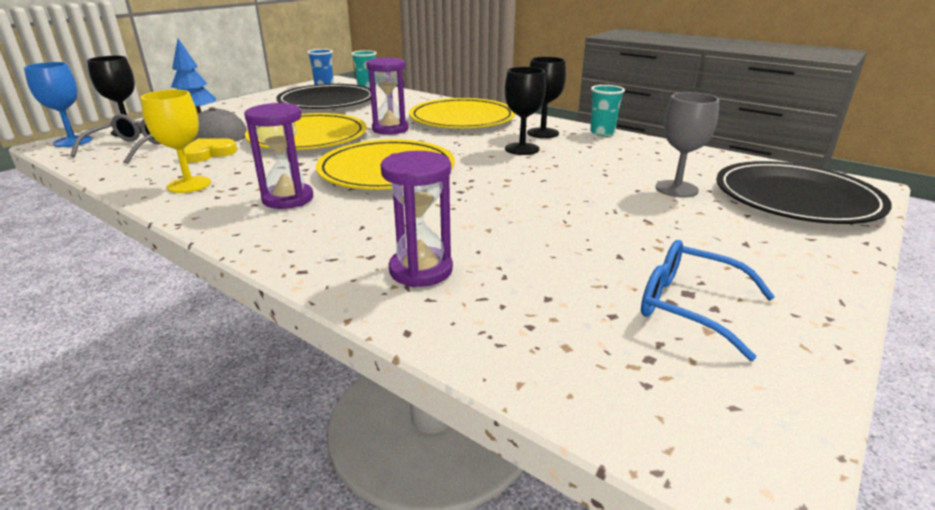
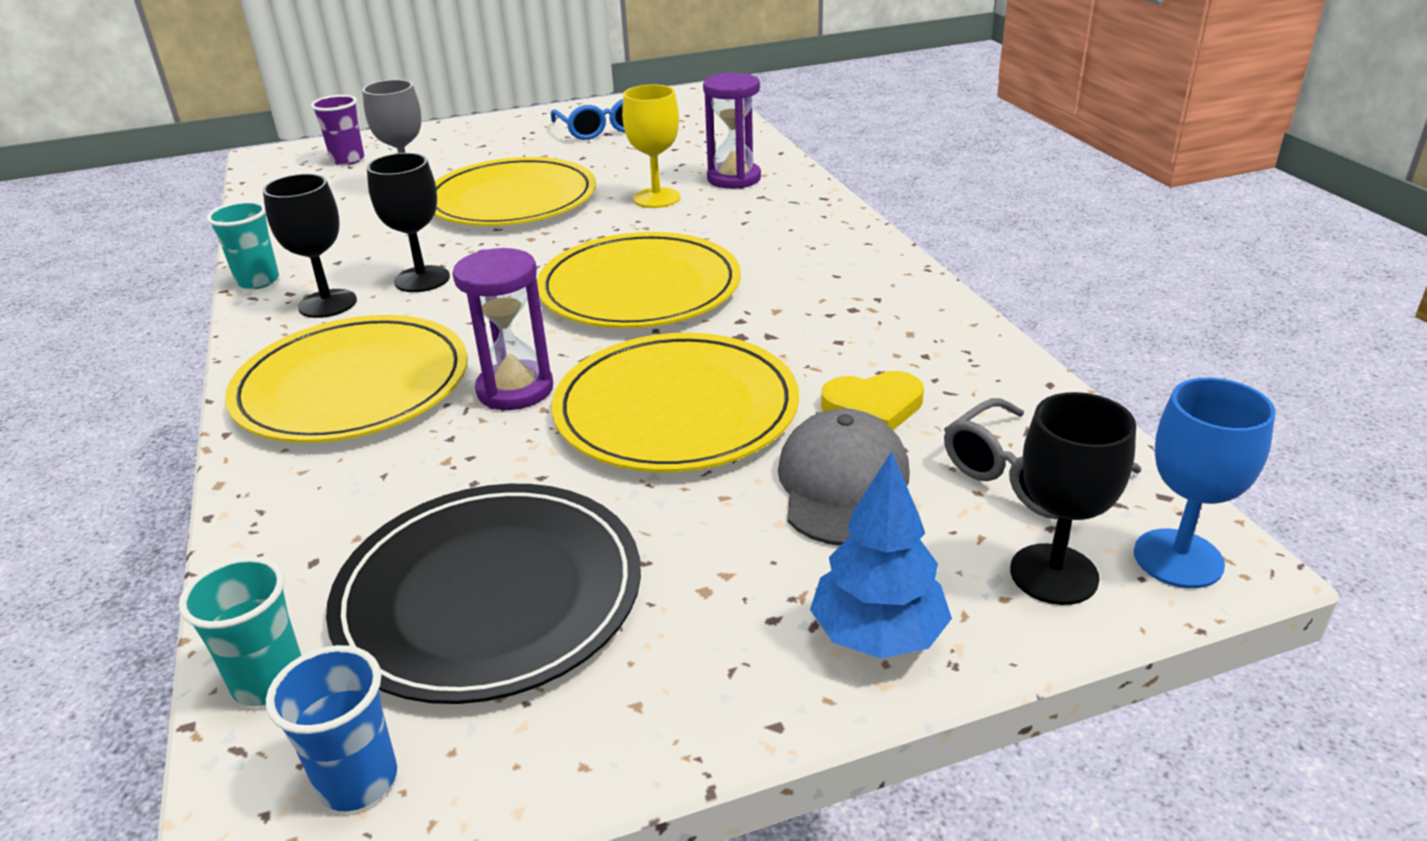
camera: 145 degrees left, 5 degrees up
(189, 185) = (912, 330): yellow goblet -> yellow goblet (656, 198)
(288, 199) = (794, 272): purple hourglass -> none
(581, 199) = (512, 199): none -> yellow plate
(796, 198) = (348, 160): black plate -> purple cup

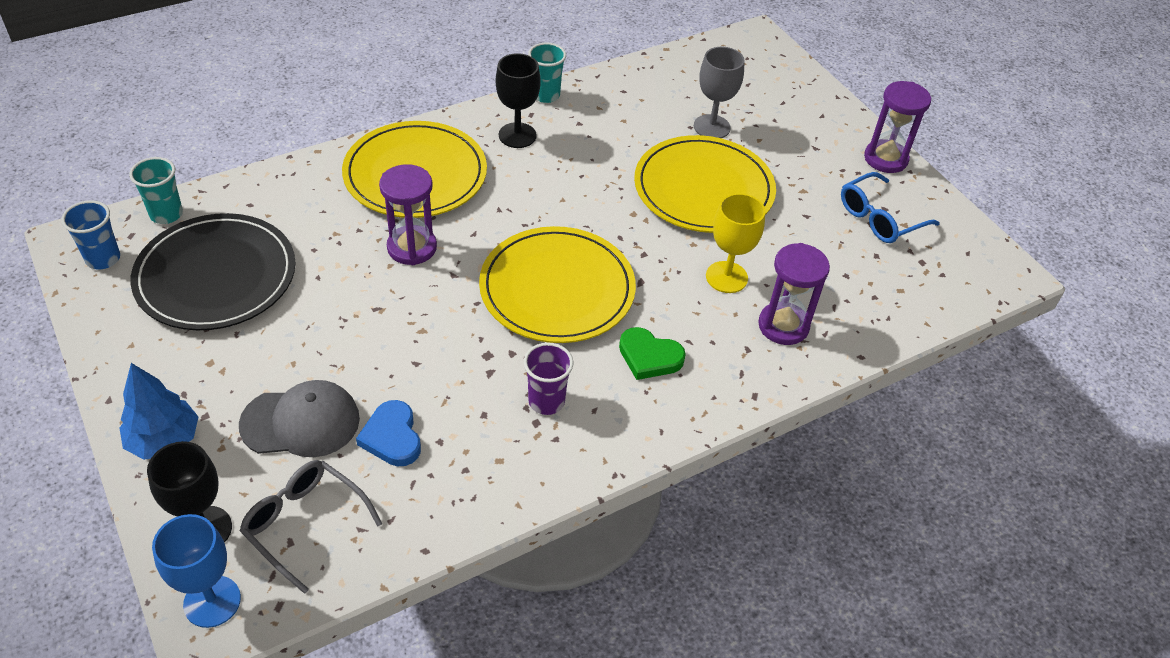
camera: 75 degrees right, 15 degrees up
(348, 160) = (760, 79): purple cup -> purple cup (546, 401)
(422, 279) = (557, 171): black goblet -> none
(520, 119) = (885, 159): none -> purple hourglass
(676, 409) = (389, 329): yellow plate -> none
(763, 242) = (649, 357): none -> green heart
(873, 406) = (392, 437): yellow heart -> blue heart

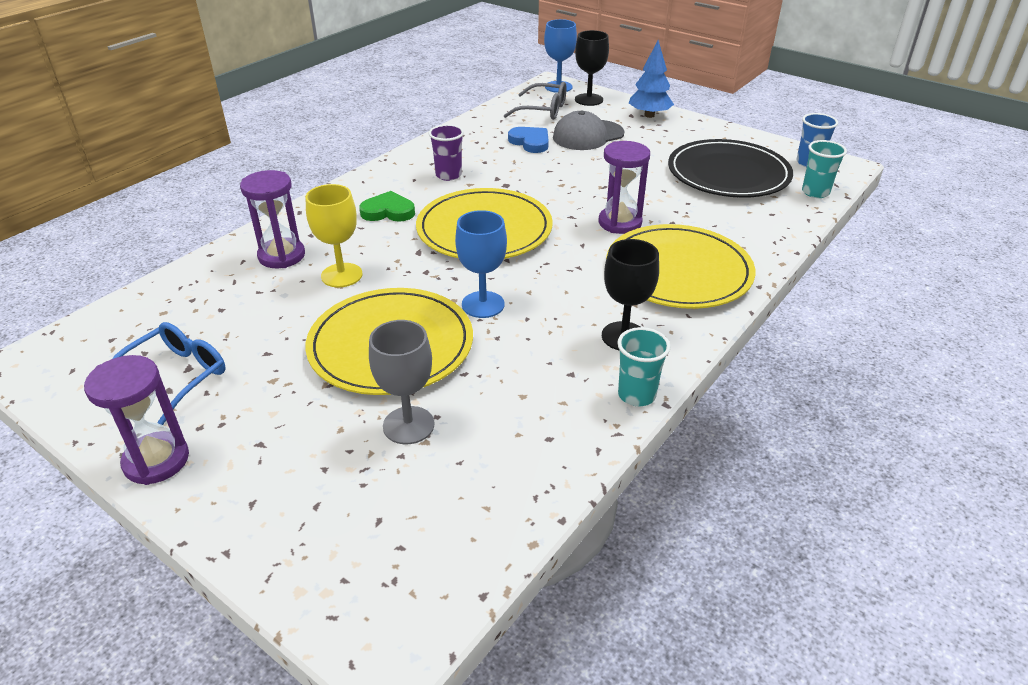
camera: 160 degrees right, 10 degrees down
(610, 200) = (483, 304): none -> blue goblet

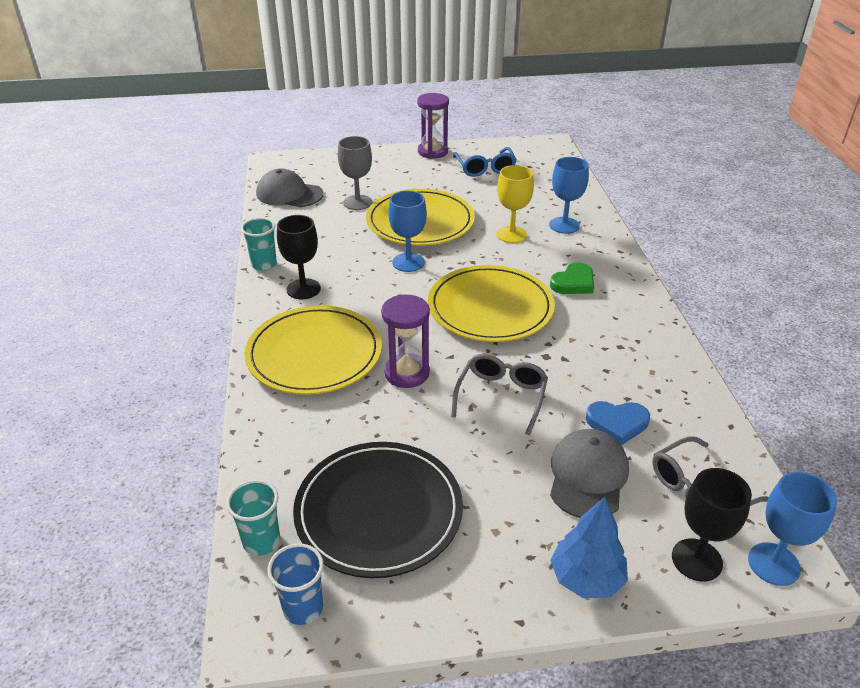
camera: 135 degrees right, 0 degrees up
(281, 256) = (564, 225): purple hourglass -> blue goblet
(448, 175) = (601, 337): purple cup -> none
(471, 514) = (289, 194): none -> grey cap
(575, 181) = (501, 396): none -> grey glasses

